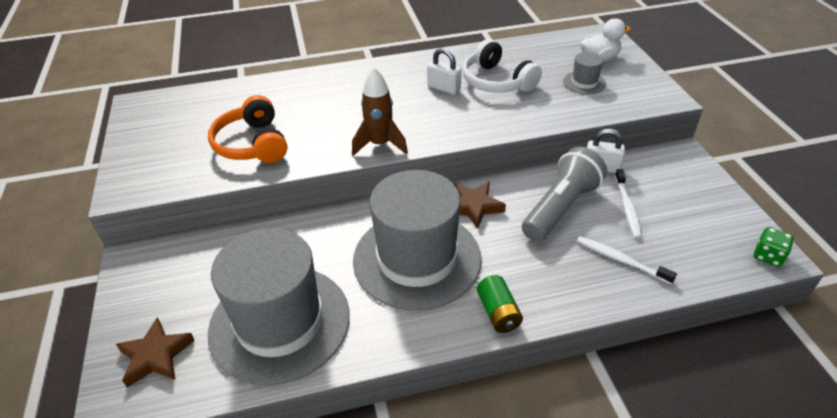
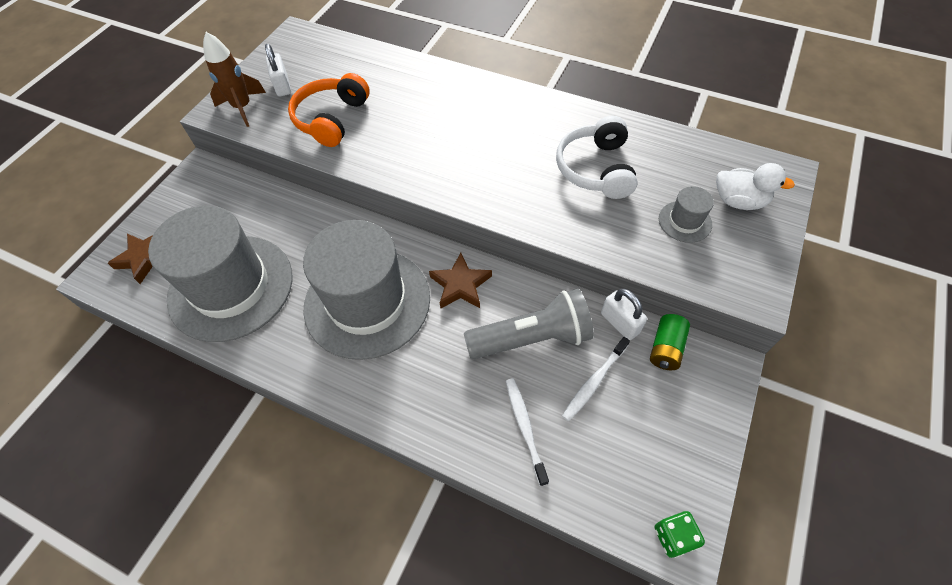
camera: 40 degrees right, 15 degrees up
(380, 144) = (420, 178): brown rocket -> brown rocket (243, 108)
(444, 88) = (538, 148): white padlock -> white padlock (282, 86)
(498, 313) = (373, 395): green battery -> green battery (666, 348)

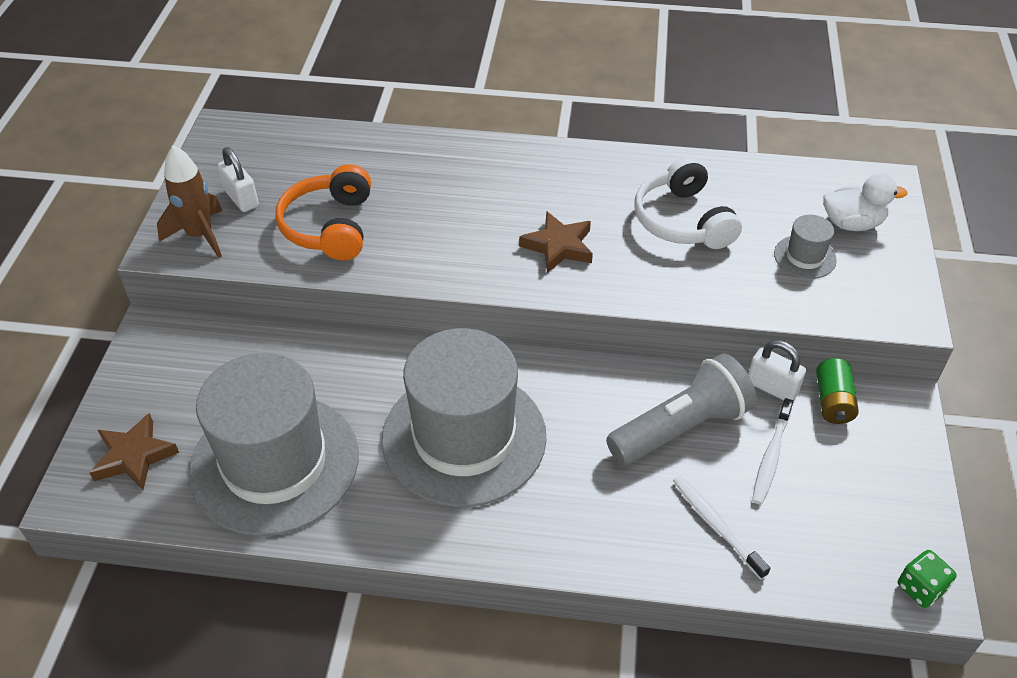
camera: 20 degrees left, 10 degrees down
(460, 285) = (570, 390): brown star -> brown star (558, 246)

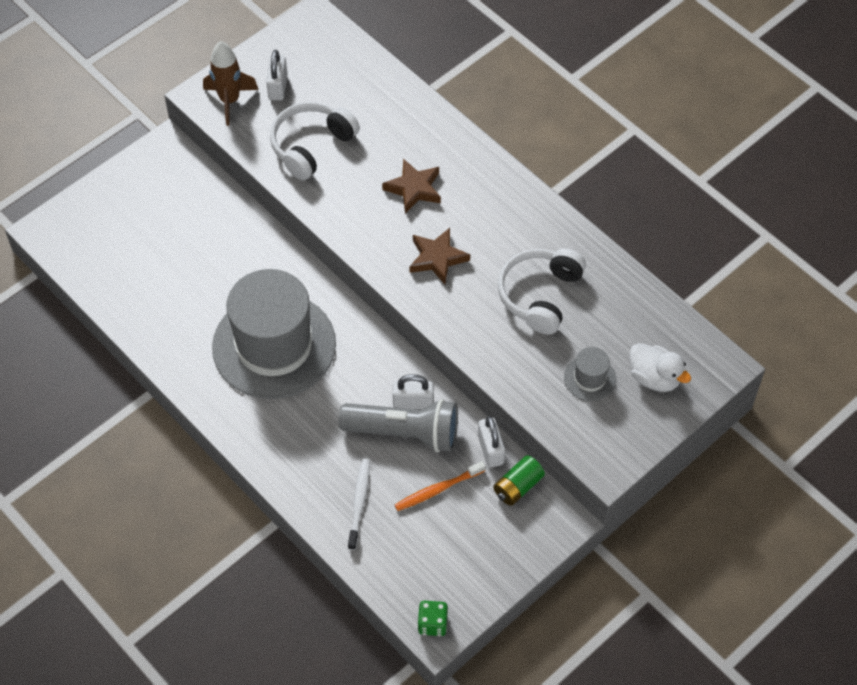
camera: 40 degrees right, 10 degrees up
(134, 456) = (91, 227): brown star -> brown star (414, 189)
(274, 463) = (158, 285): grey hat -> none
(330, 226) = (311, 146): orange headphones -> white headphones
(657, 396) = (413, 403): none -> white padlock
(771, 456) = (438, 489): white toothbrush -> orange toothbrush

